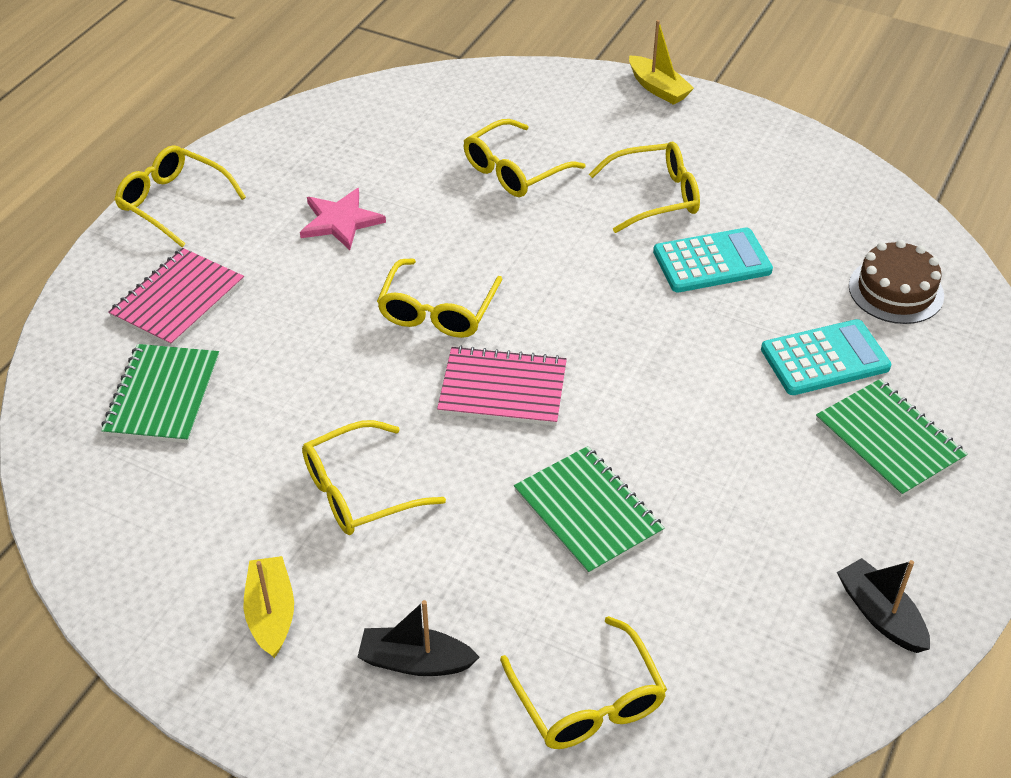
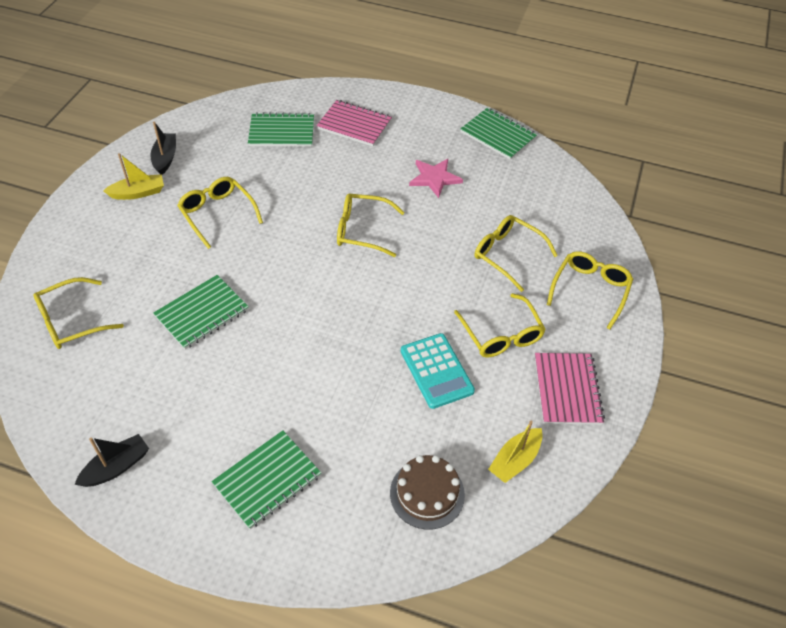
camera: 80 degrees right, 5 degrees up
(173, 202) = (434, 109): yellow glasses -> yellow glasses (590, 290)
(262, 144) = (498, 135): none -> green notebook
(415, 661) = (104, 249): black boat -> black boat (165, 158)
(503, 389) = (298, 266): pink notebook -> pink notebook (567, 390)
(658, 88) = (635, 332): yellow boat -> yellow boat (515, 460)
(824, 358) = (345, 441): turquoise calculator -> none

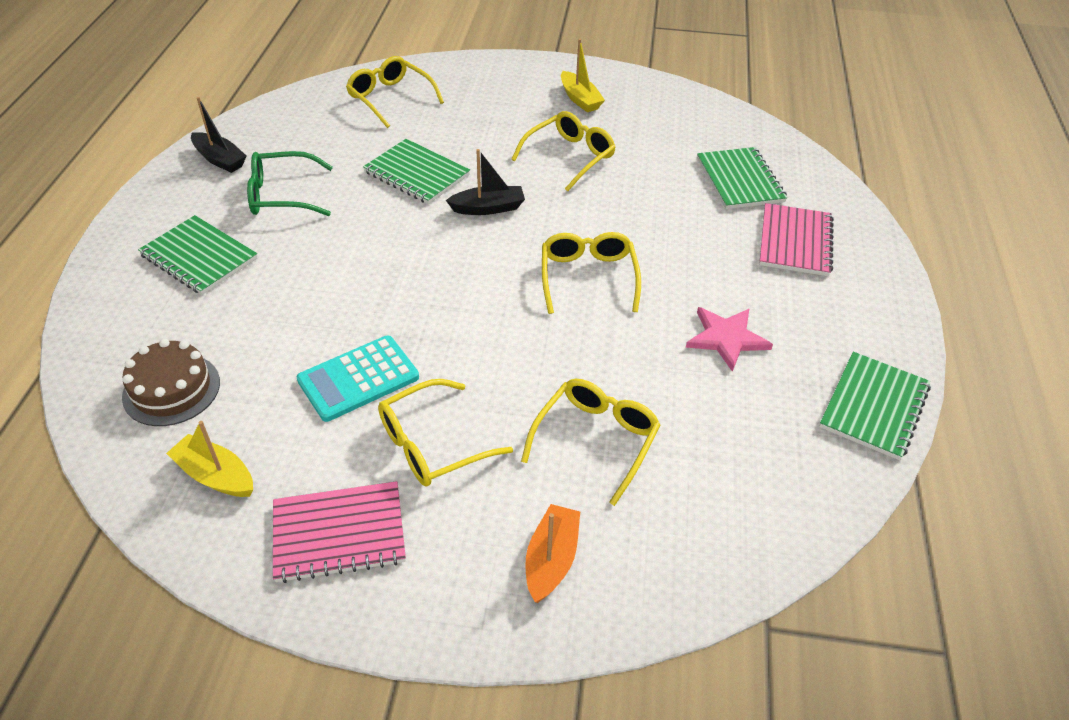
camera: 80 degrees right, 5 degrees down
(165, 158) = (643, 105): black boat -> black boat (488, 208)
(196, 414) = (281, 195): none -> green glasses
(590, 290) = (551, 559): yellow glasses -> orange boat

